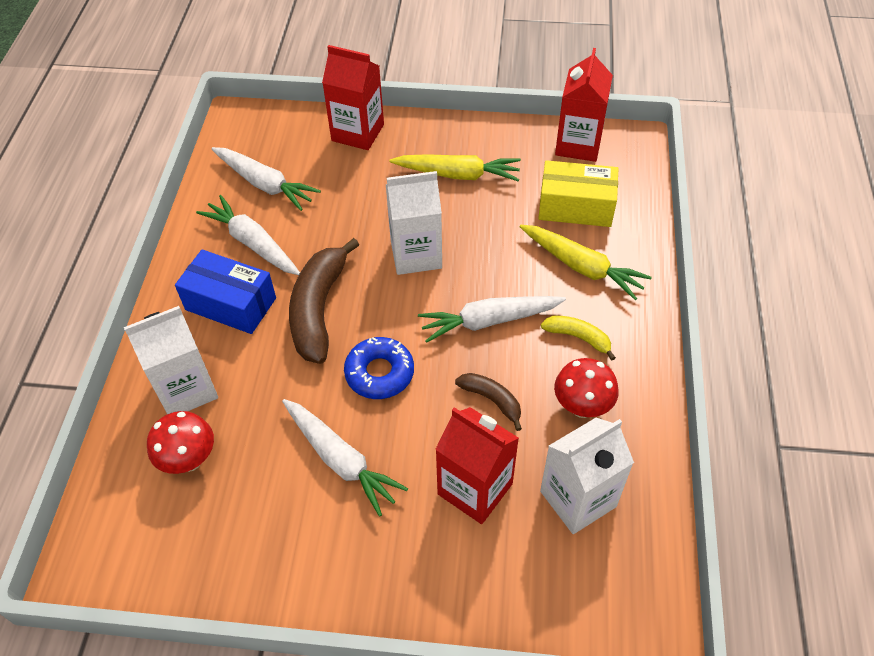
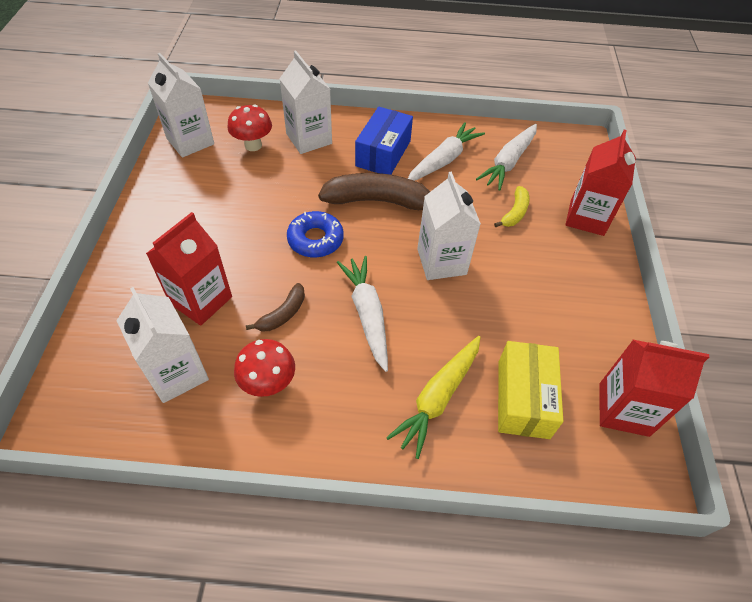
camera: 85 degrees right, 0 degrees up
(165, 551) = (190, 141): none -> white carton
(341, 460) = (240, 220): white carrot -> none
(458, 174) = (549, 293): yellow carrot -> none
(578, 337) = (347, 387): yellow banana -> yellow banana (515, 212)

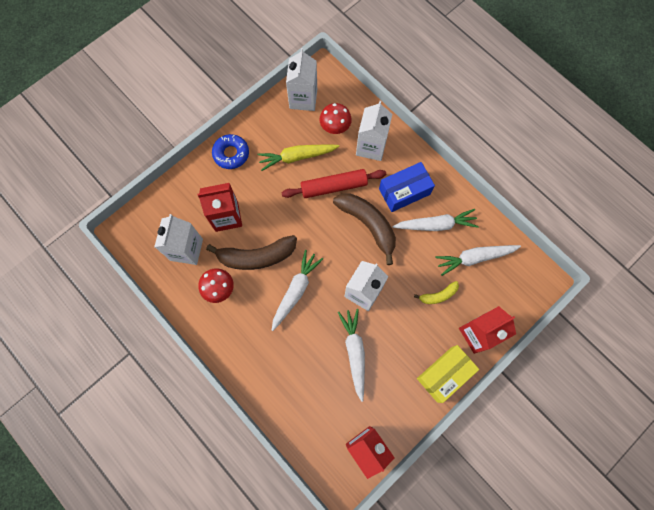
camera: 45 degrees right, 20 degrees up
(283, 314) = (257, 256): brown banana -> brown banana, size x1.95
(305, 192) = (334, 186): none -> red rolling pin
(315, 239) = (311, 223): blue donut -> blue donut (231, 154)
(438, 398) = (286, 363): yellow carrot -> yellow carrot (297, 157)
(498, 324) = (354, 352): none -> white carrot
(523, 398) = (324, 399): yellow box -> yellow box (444, 374)

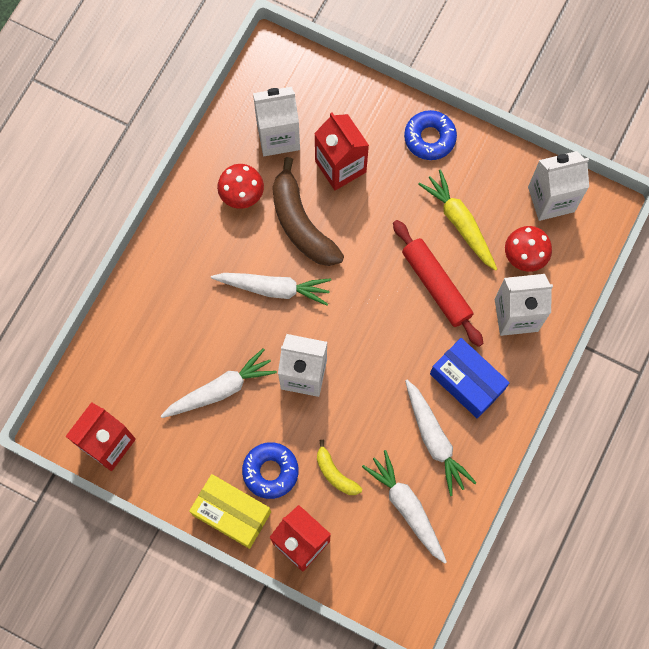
camera: 70 degrees right, 0 degrees up
(368, 224) = (399, 349): brown banana -> none
(423, 338) = (270, 471): none -> blue donut

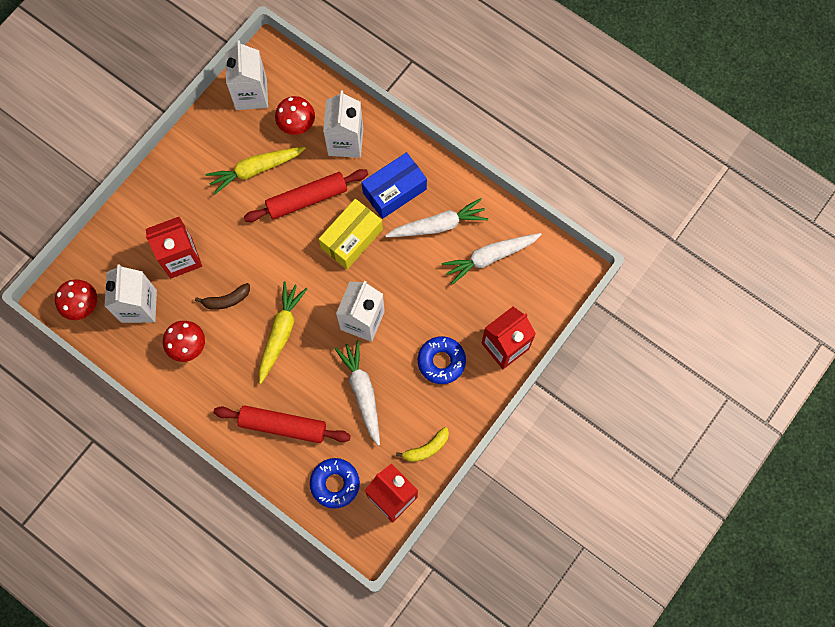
camera: 80 degrees left, 0 degrees up
(170, 312) = (283, 426): none -> red rolling pin
(232, 513) = (471, 399): yellow box -> yellow box (352, 239)
(268, 81) = (83, 306): none -> red mushroom
(274, 288) = (281, 333): white carrot -> yellow carrot
(301, 224) = (227, 300): brown banana -> brown banana, size x0.51
(335, 474) = (452, 309): yellow banana -> yellow banana (427, 448)
(429, 138) = (172, 179): blue donut -> blue donut (335, 484)

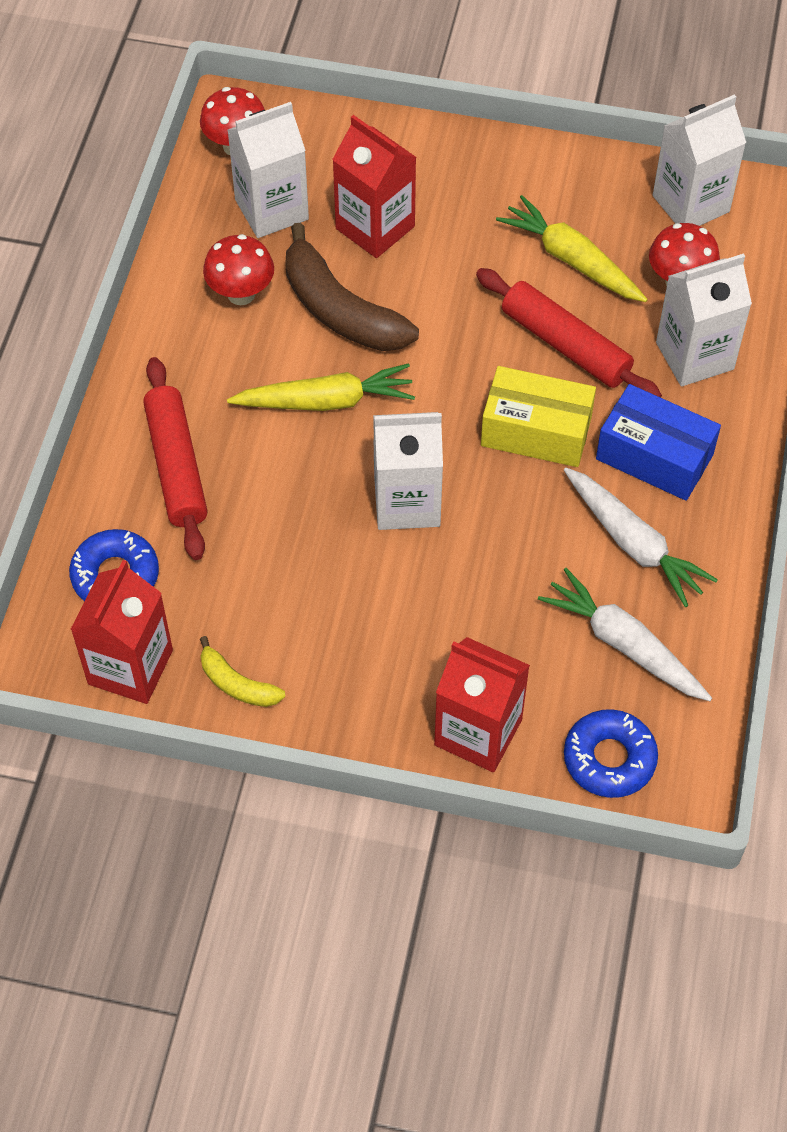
camera: 65 degrees right, 15 degrees down
(227, 300) = (341, 310): brown banana -> brown banana, size x1.95
(362, 392) = (286, 552): white carrot -> none
(441, 361) = (398, 645): blue donut -> blue donut (609, 759)

